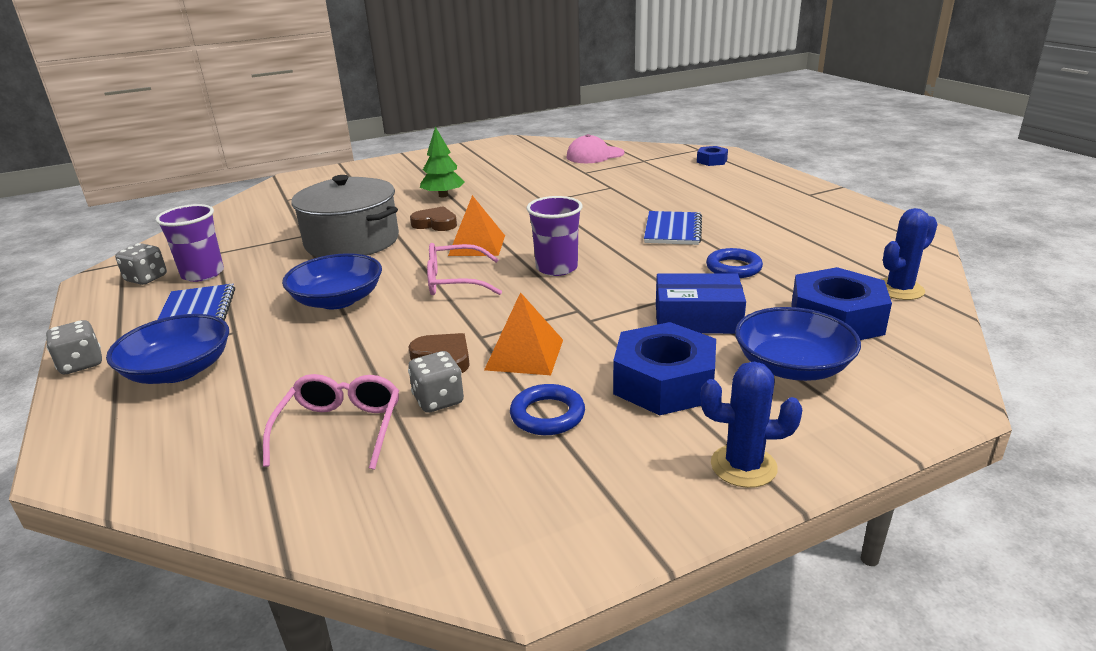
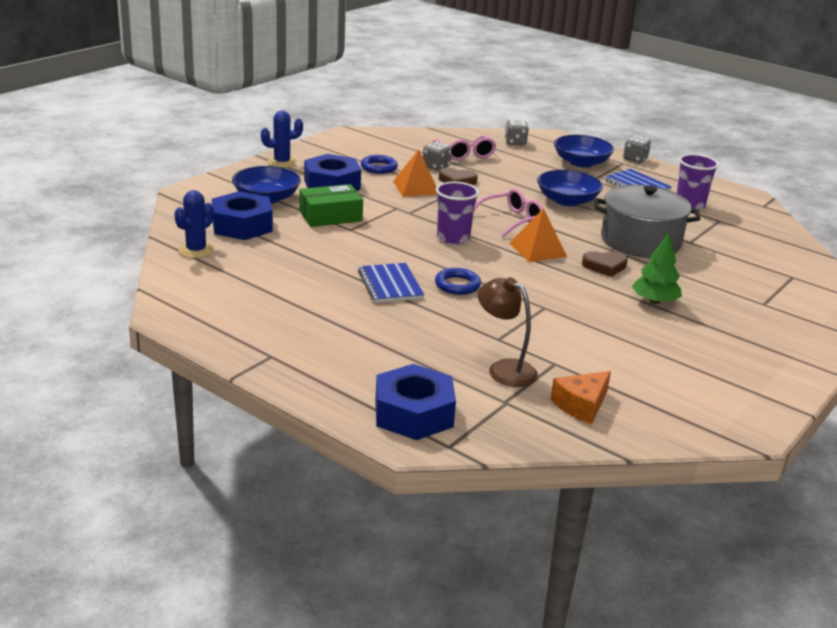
camera: 150 degrees right, 0 degrees up
(146, 278) = (717, 198): grey dice -> grey dice (515, 143)
(595, 155) = (581, 405): pink cap -> orange cheese
(626, 173) = (504, 369): none -> brown lamp
(697, 318) = (330, 216): blue box -> green box
(712, 161) = (413, 413): blue nut -> blue nut, size x1.91
(733, 268) = (321, 254): blue ring -> blue ring (457, 285)

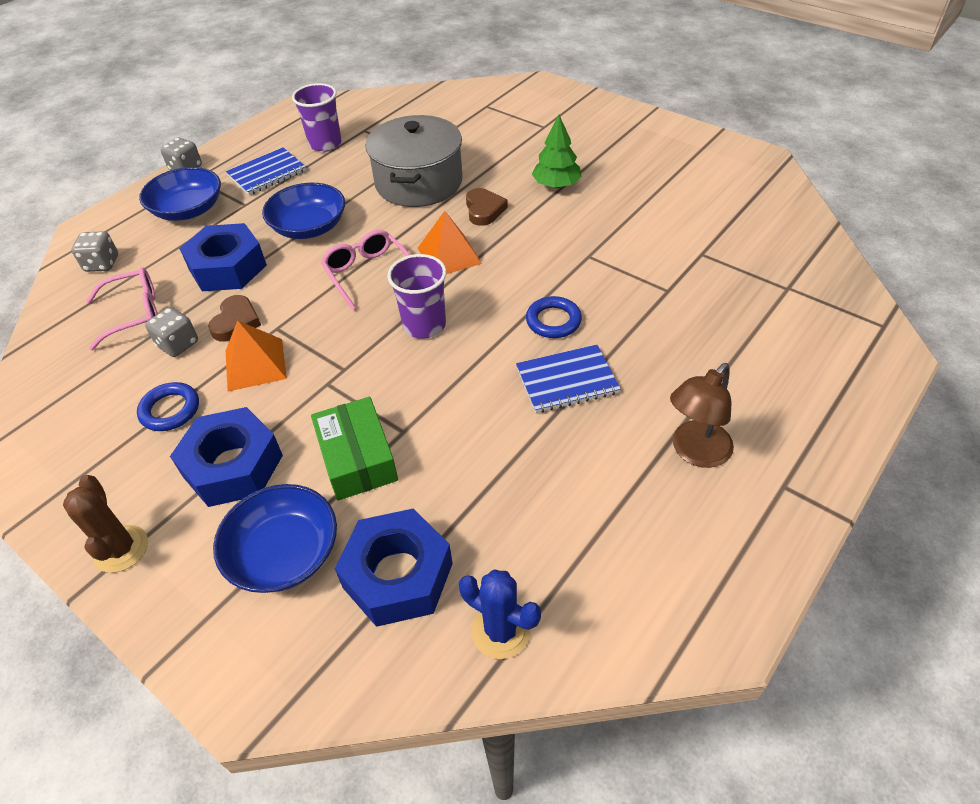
camera: 85 degrees left, 20 degrees up
(282, 162) = (121, 549): blue cactus -> brown cactus
(413, 413) = (842, 352): blue nut -> blue nut (227, 267)
(504, 369) = (728, 287): brown lamp -> brown lamp (695, 452)
(581, 405) = (770, 241): orange cheese -> none

